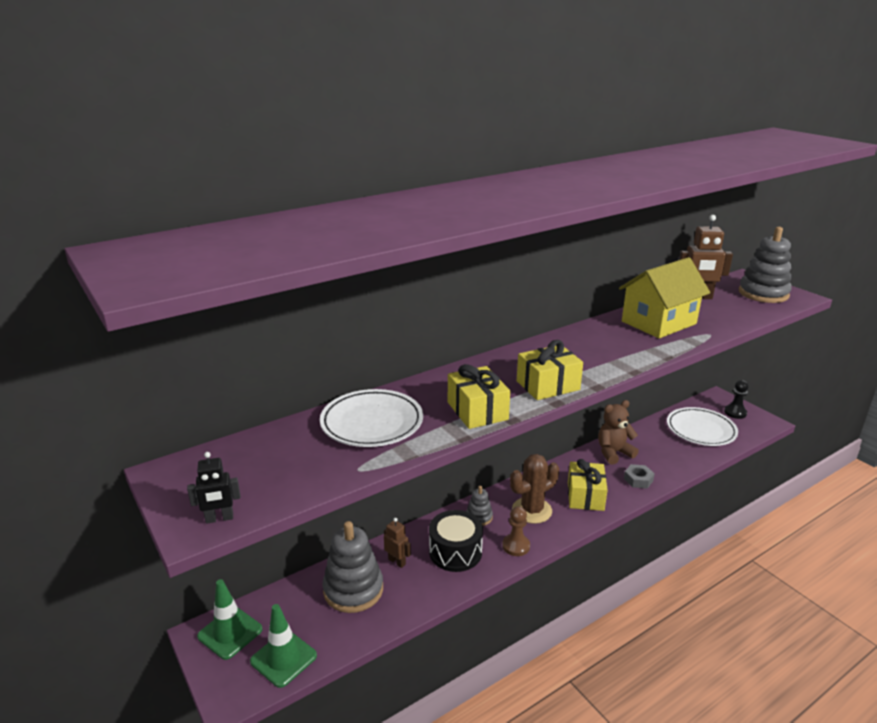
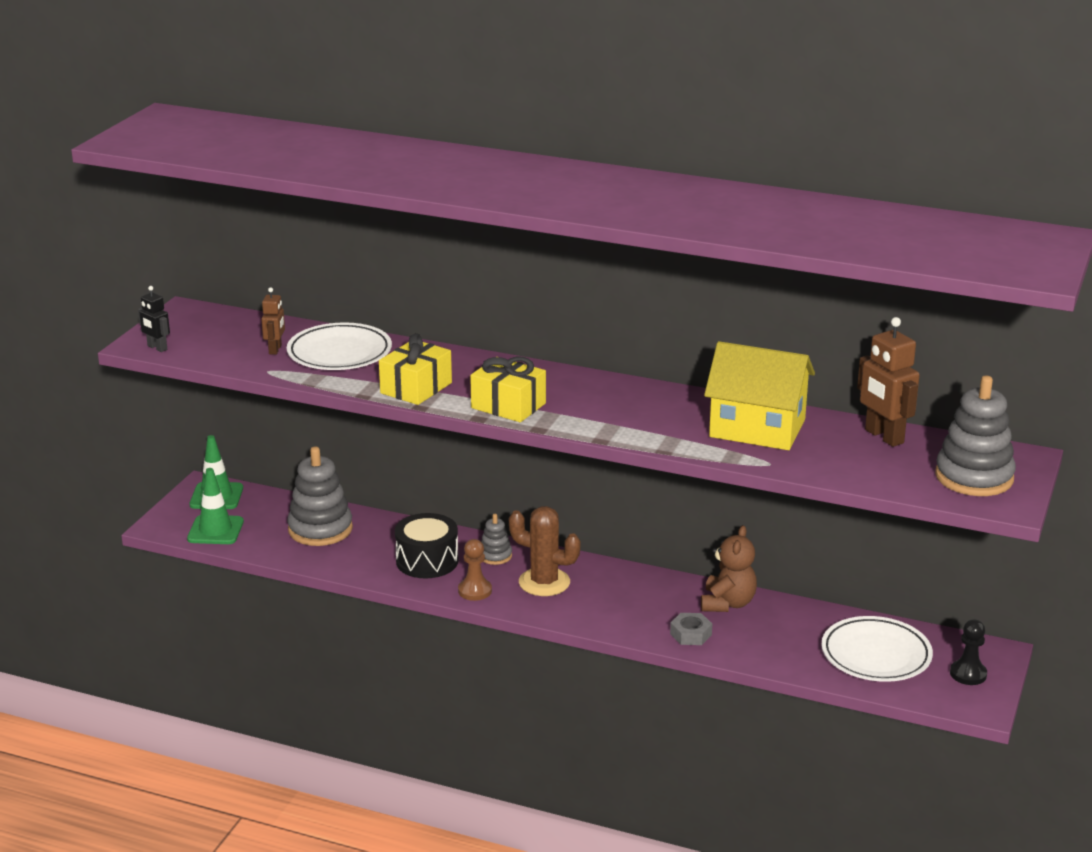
camera: 55 degrees right, 0 degrees up
(397, 562) = (379, 536): brown robot -> brown robot (275, 349)
(585, 496) = (612, 607): yellow gift -> none
(613, 453) = (727, 603): brown teddy bear -> brown teddy bear turned 75 degrees clockwise

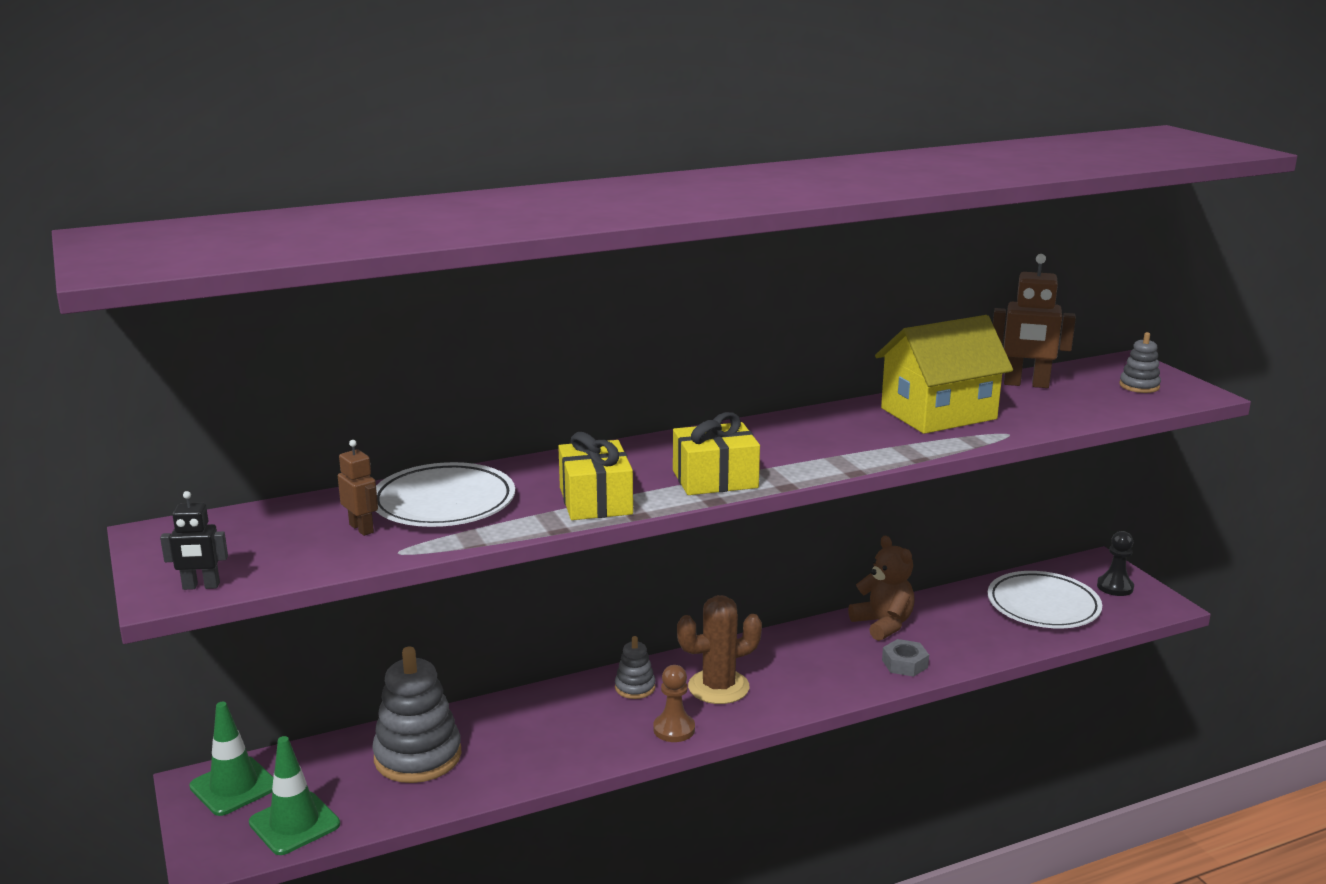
camera: 45 degrees left, 5 degrees down
(427, 561) = (581, 727): black drum -> none
(974, 477) = (1139, 386): grey stacking toy -> grey stacking toy, size x0.51

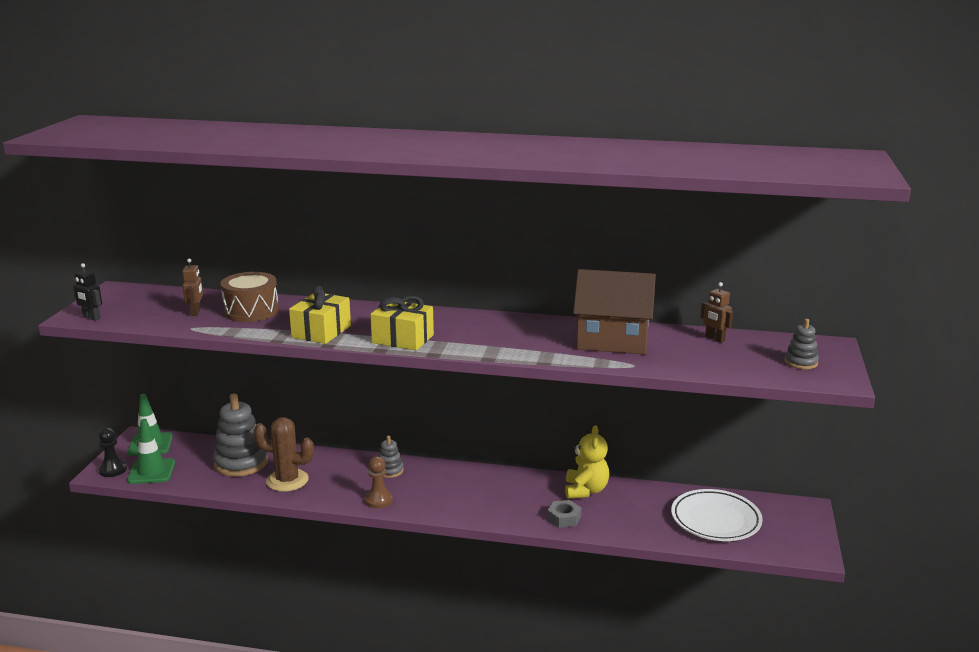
camera: 35 degrees right, 0 degrees up
(444, 503) = (251, 311): white plate -> brown drum
(718, 687) = (434, 488): brown cactus -> brown cactus (287, 480)
(883, 624) = (585, 490): brown teddy bear -> yellow teddy bear
(938, 414) = (612, 340): yellow house -> brown house
(1026, 384) = (714, 339): brown robot -> brown robot, size x0.57
(1115, 587) = (792, 528): black pawn -> black pawn (113, 470)

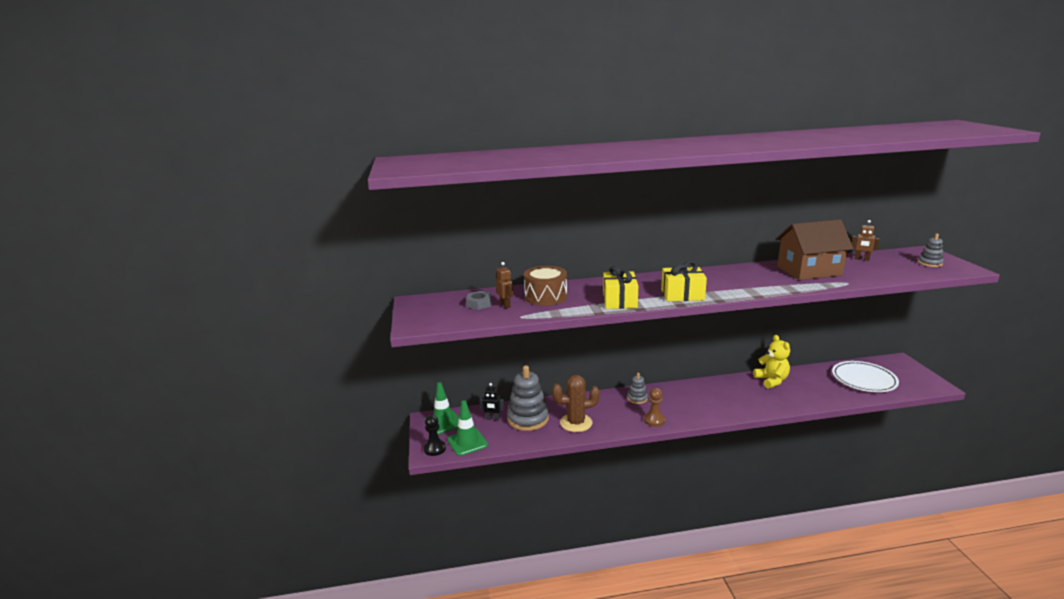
camera: 20 degrees left, 0 degrees up
(91, 318) = (428, 324): black robot -> black robot (493, 418)
(564, 518) = (781, 401): grey nut -> grey nut (479, 304)

